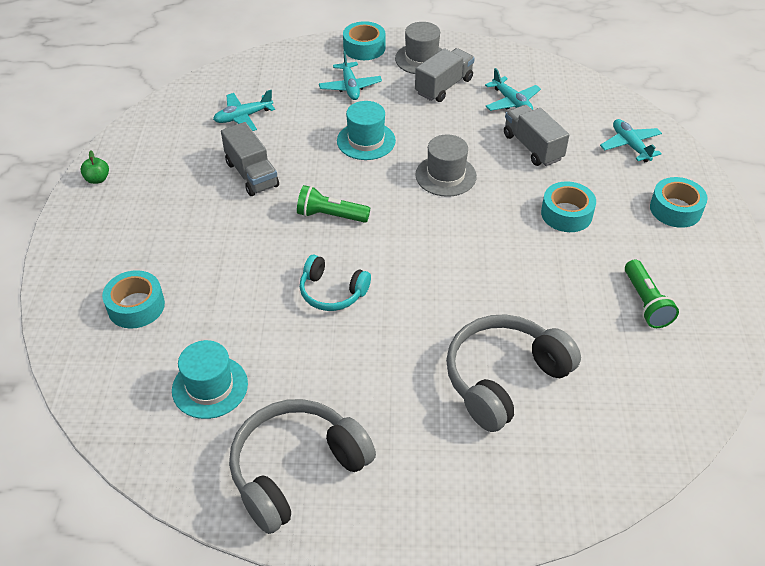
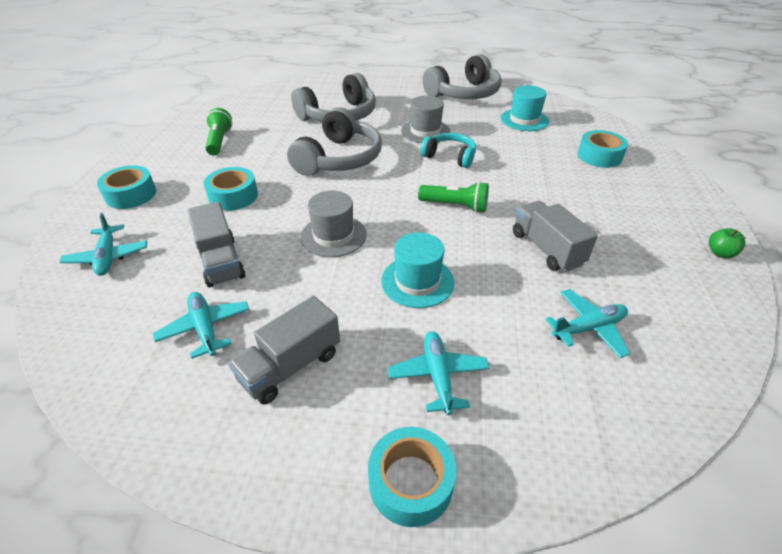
camera: 175 degrees left, 5 degrees down
(421, 59) = (307, 437): grey hat -> grey hat (425, 131)
(473, 279) = (338, 159): none -> grey headphones

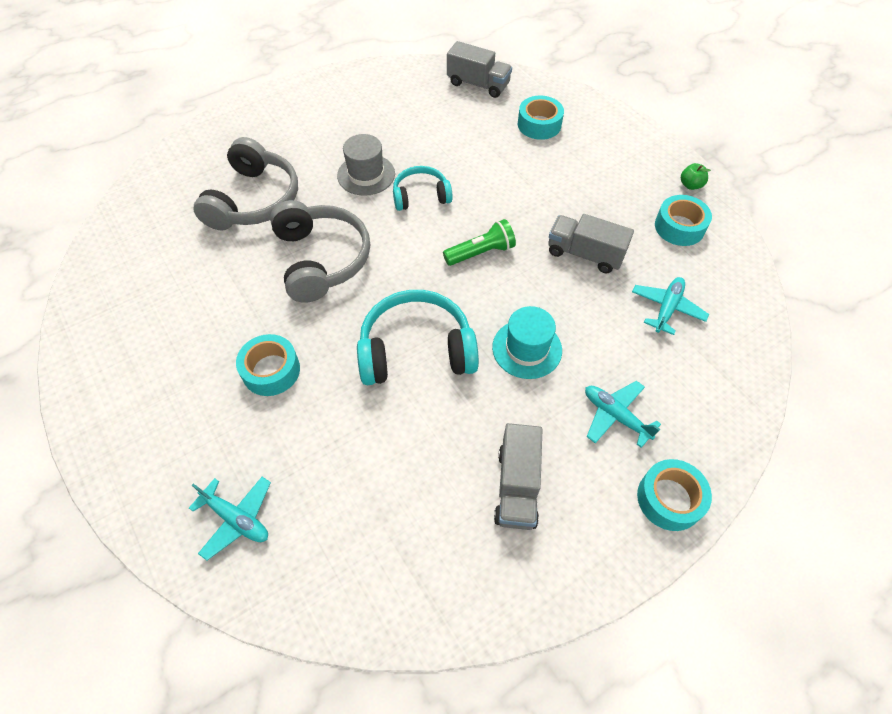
camera: 40 degrees left, 15 degrees up
(131, 194) = (156, 441): turquoise tape -> turquoise tape (679, 227)
(205, 328) = (418, 510): turquoise plane -> none
(219, 141) = (161, 313): green flashlight -> none
(221, 261) = (351, 444): grey truck -> grey truck (478, 84)
(333, 236) = (416, 350): grey hat -> turquoise headphones
(464, 93) = (350, 99): grey headphones -> none
(524, 120) = (441, 109): turquoise hat -> none

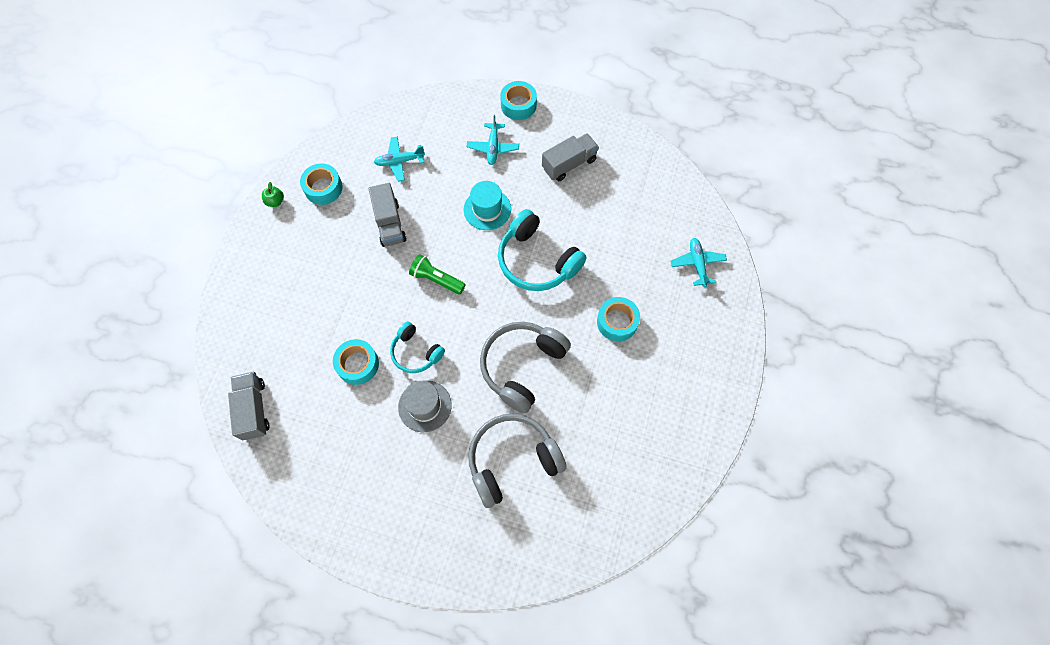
camera: 130 degrees left, 10 degrees up
(539, 124) = (276, 330): turquoise tape -> turquoise tape (358, 364)

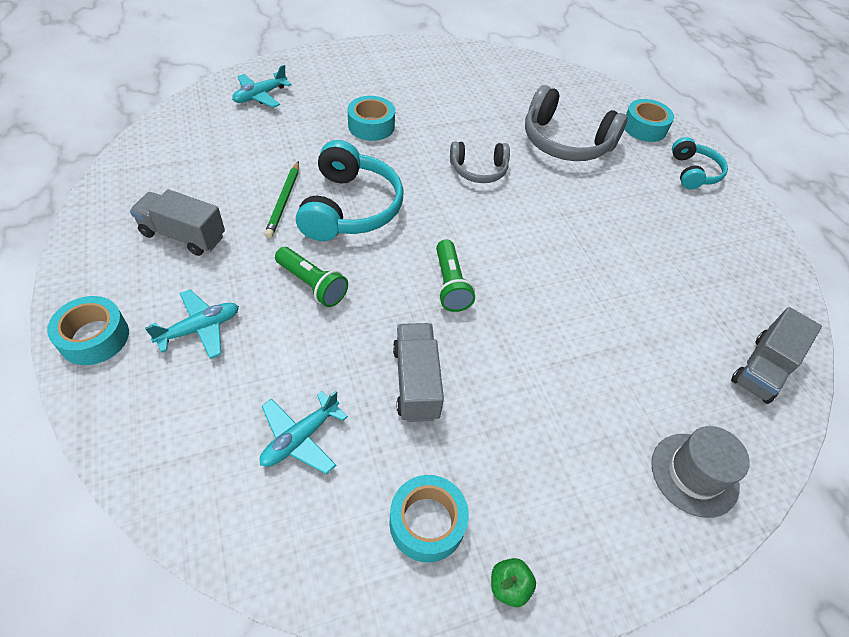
camera: 130 degrees left, 15 degrees down
(358, 364) = (613, 300): turquoise tape -> turquoise tape (644, 127)
(390, 223) = (416, 382): grey truck -> grey truck turned 45 degrees counterclockwise
(399, 161) = (300, 438): turquoise plane -> turquoise plane turned 90 degrees clockwise
(416, 352) = (548, 257): turquoise headphones -> turquoise headphones (693, 172)
(425, 406) = (589, 221): grey hat -> grey hat (694, 474)
(487, 209) = (312, 285): turquoise hat -> green flashlight
(522, 366) = (478, 170): grey headphones -> grey headphones, size x0.59
(567, 226) = (284, 201): none -> green pencil

